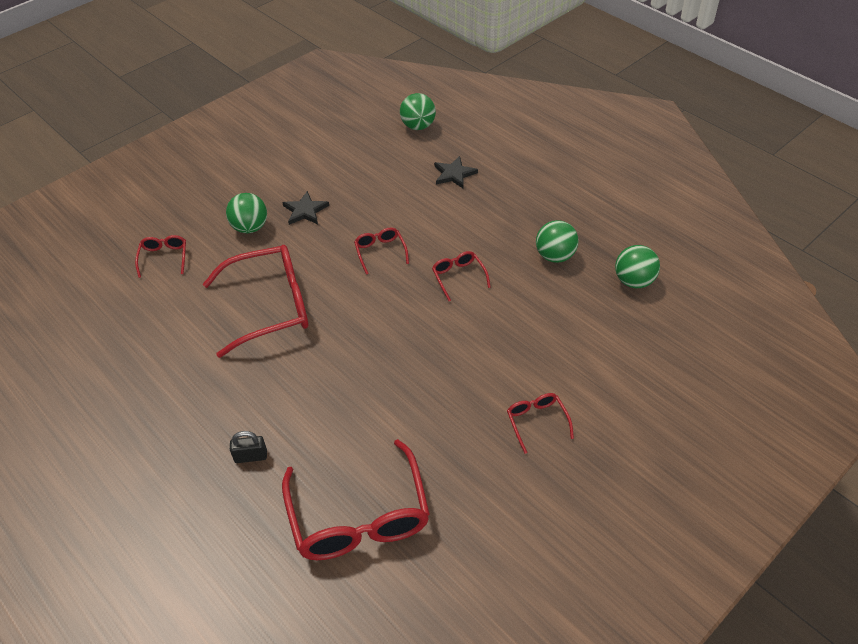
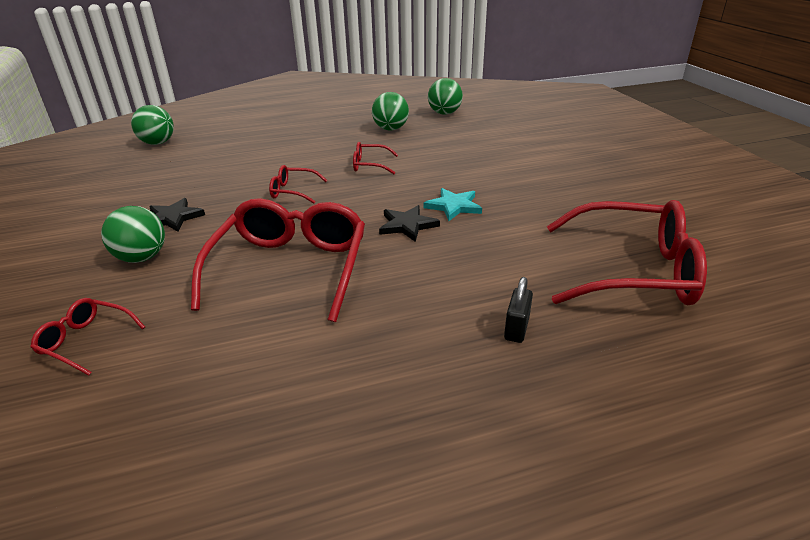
camera: 65 degrees left, 15 degrees down
(410, 364) = (453, 206): none -> turquoise star
(454, 174) = (244, 142): black star -> black star (407, 225)
(537, 422) = (557, 170): red glasses -> none

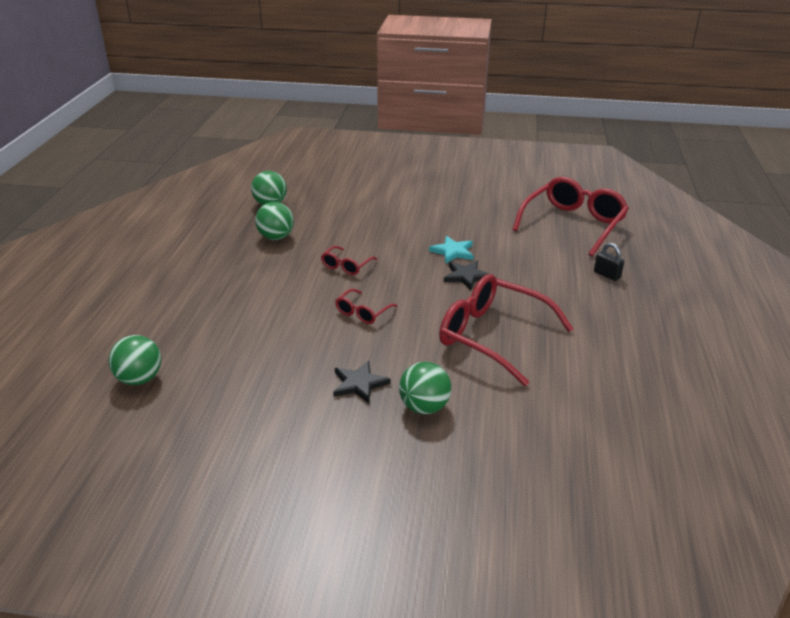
camera: 65 degrees left, 0 degrees up
(87, 341) = (536, 441): red glasses -> none

